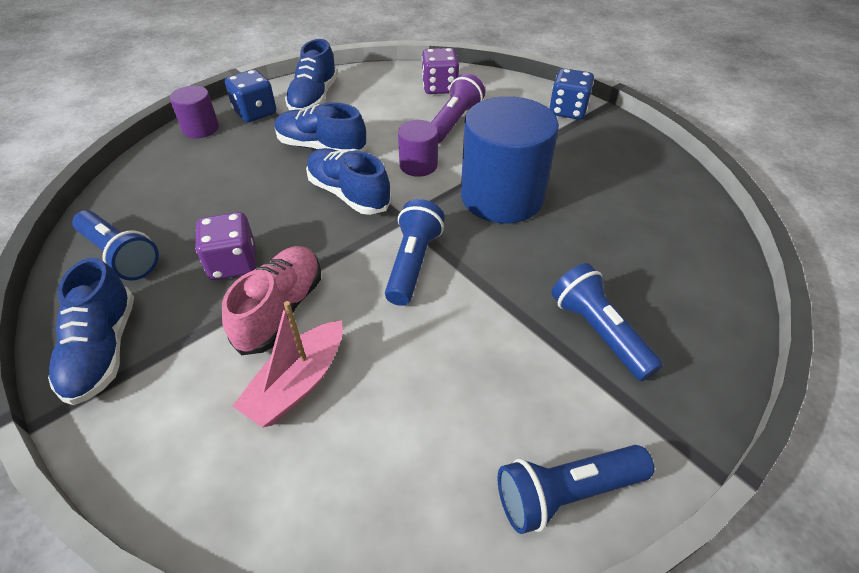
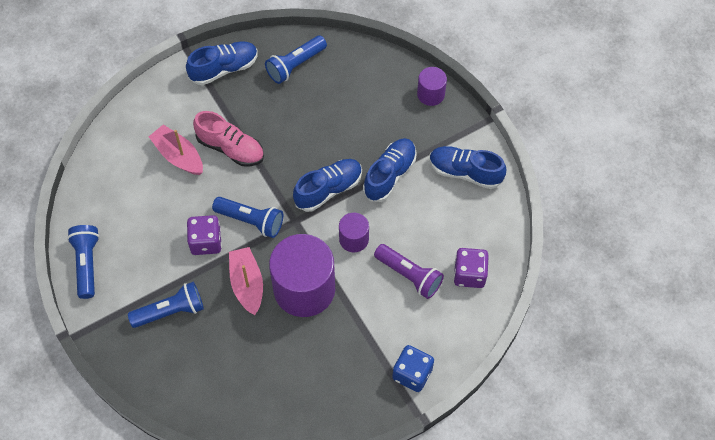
camera: 100 degrees right, 15 degrees up
(103, 350) = (224, 69): blue shoe -> blue shoe turned 150 degrees clockwise
(233, 263) = (274, 123): purple dice -> purple dice (206, 242)
(255, 112) = (448, 130): blue dice -> none
(502, 197) = (304, 289): blue cylinder -> purple cylinder
(516, 251) = (247, 284): none -> pink boat

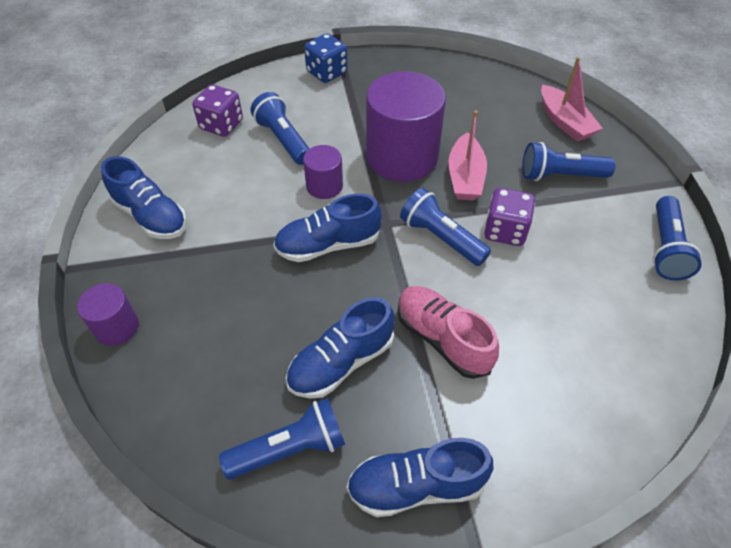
camera: 160 degrees left, 10 degrees down
(178, 156) = (524, 351): pink boat -> pink boat (564, 122)
(390, 175) = (242, 239): blue shoe -> blue shoe (341, 362)
(409, 275) = (283, 139): purple flashlight -> blue flashlight

